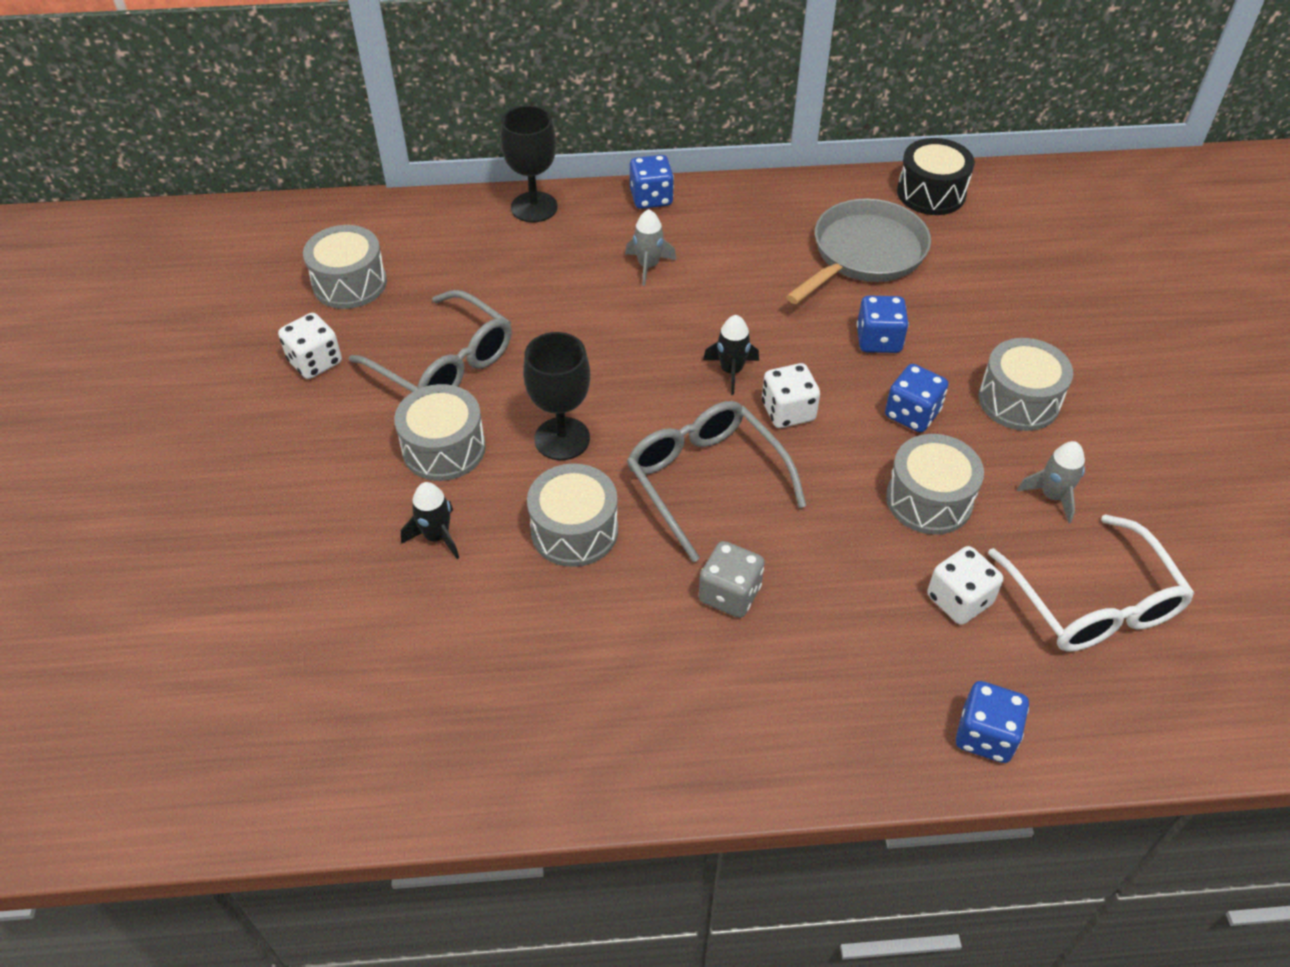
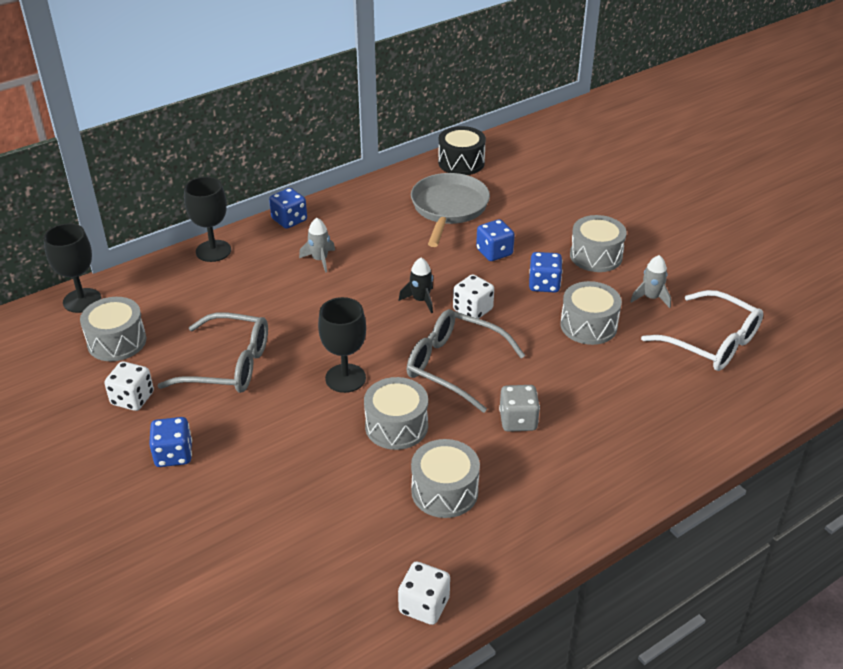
camera: 30 degrees left, 10 degrees down
(351, 217) = (82, 300): none -> black goblet
(437, 536) = (309, 466): black rocket -> none
(444, 448) = (271, 414): grey drum -> grey drum (444, 491)
(959, 600) = (644, 370): white dice -> white dice (424, 605)
(985, 735) = (710, 431): blue dice -> blue dice (174, 455)

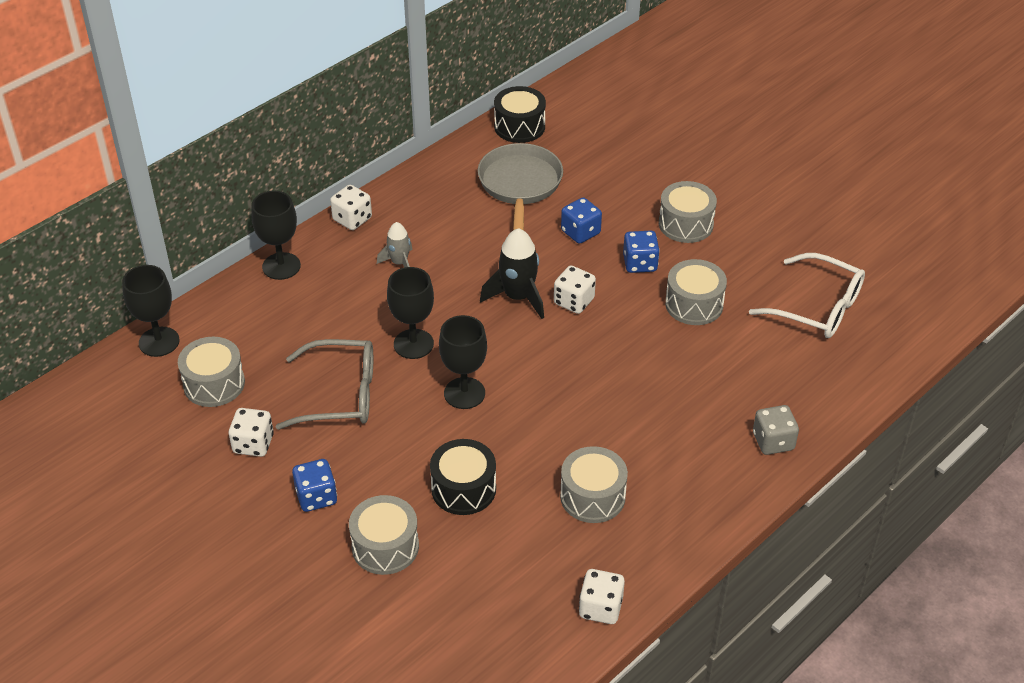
camera: 10 degrees left, 5 degrees up
(289, 220) = (352, 219): blue dice -> white dice
(311, 329) = (413, 344): none -> black goblet
(318, 466) = (463, 489): none -> black drum
(396, 426) = (529, 437): grey drum -> grey drum (385, 546)
(421, 300) = (518, 297): black rocket -> black rocket, size x1.64
(454, 366) = (570, 365): grey glasses -> none
(518, 421) = (646, 415): grey dice -> grey dice (773, 441)
(651, 298) = (750, 265): grey rocket -> none

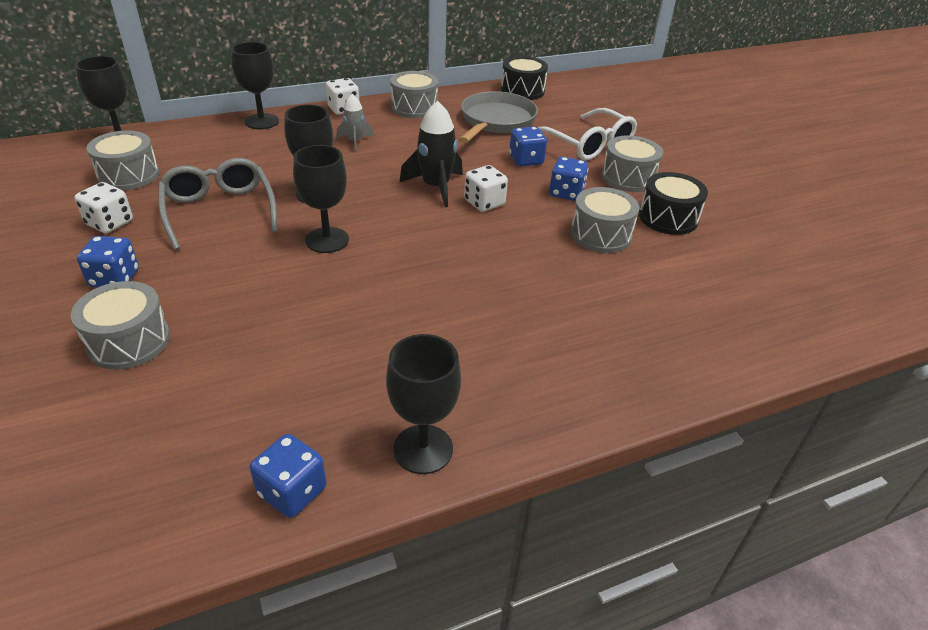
camera: 20 degrees right, 5 degrees down
(341, 395) = (219, 210): grey glasses -> grey glasses turned 135 degrees counterclockwise
(463, 489) = (254, 316): black drum -> black drum (668, 218)
(592, 496) = (378, 366): grey drum -> grey drum (414, 107)
(600, 608) = (292, 491): white dice -> blue dice
(667, 547) = (423, 449): none -> black goblet
(773, 441) = (620, 378): grey dice -> none
(818, 308) = (733, 271): white glasses -> white glasses (588, 145)

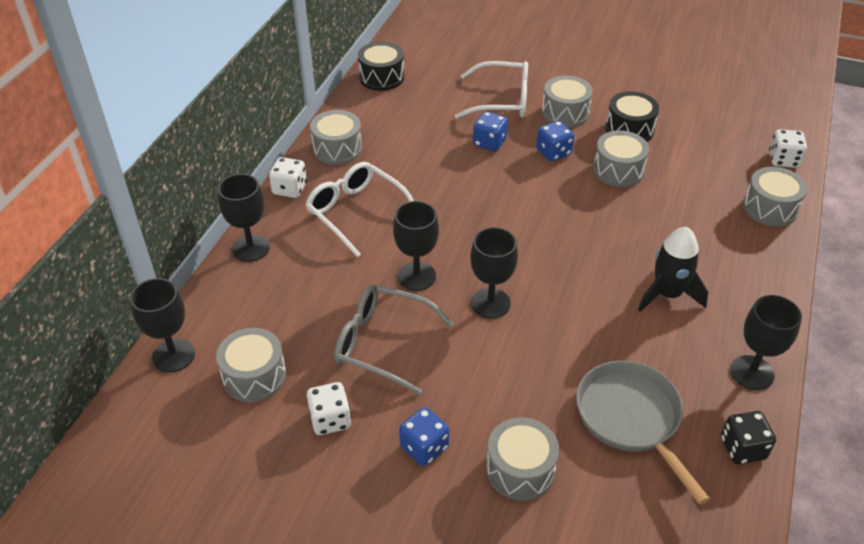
camera: 45 degrees left, 5 degrees up
(292, 491) = (742, 448): blue dice -> black dice
(355, 142) = (356, 212): grey rocket -> white glasses
(436, 187) = (477, 208): black rocket -> black rocket (667, 294)
(484, 203) = (524, 197): white dice -> white dice (783, 160)
(496, 121) = (414, 121): grey pan -> grey pan (631, 419)
(708, 354) = (770, 208): none -> grey drum

